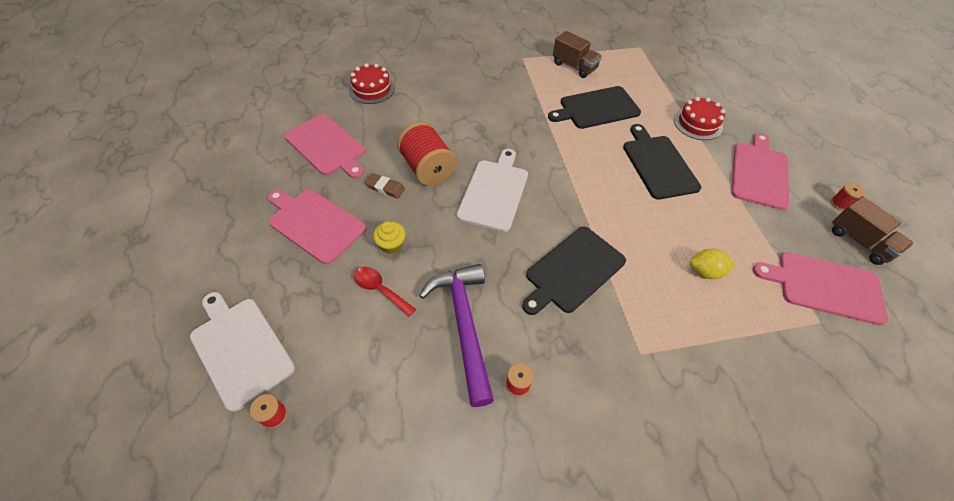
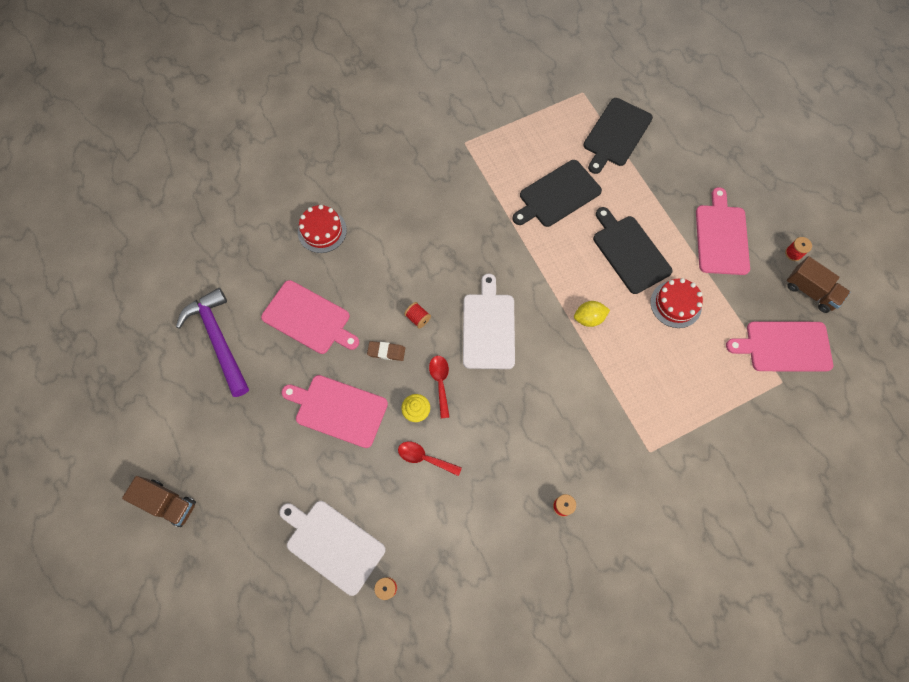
camera: 15 degrees left, 15 degrees up
(427, 226) = (440, 382): none -> red spoon
(428, 169) = (418, 318): red spool -> red spool, size x0.44
(464, 326) = (505, 470): purple hammer -> purple hammer (218, 340)
(573, 271) = (579, 391): black cutting board -> black cutting board (616, 134)
(574, 66) = (521, 141): brown truck -> brown truck (168, 503)
(698, 123) = (658, 189): red cake -> red cake (675, 304)
(705, 272) = (688, 360): yellow lemon -> yellow lemon (589, 318)

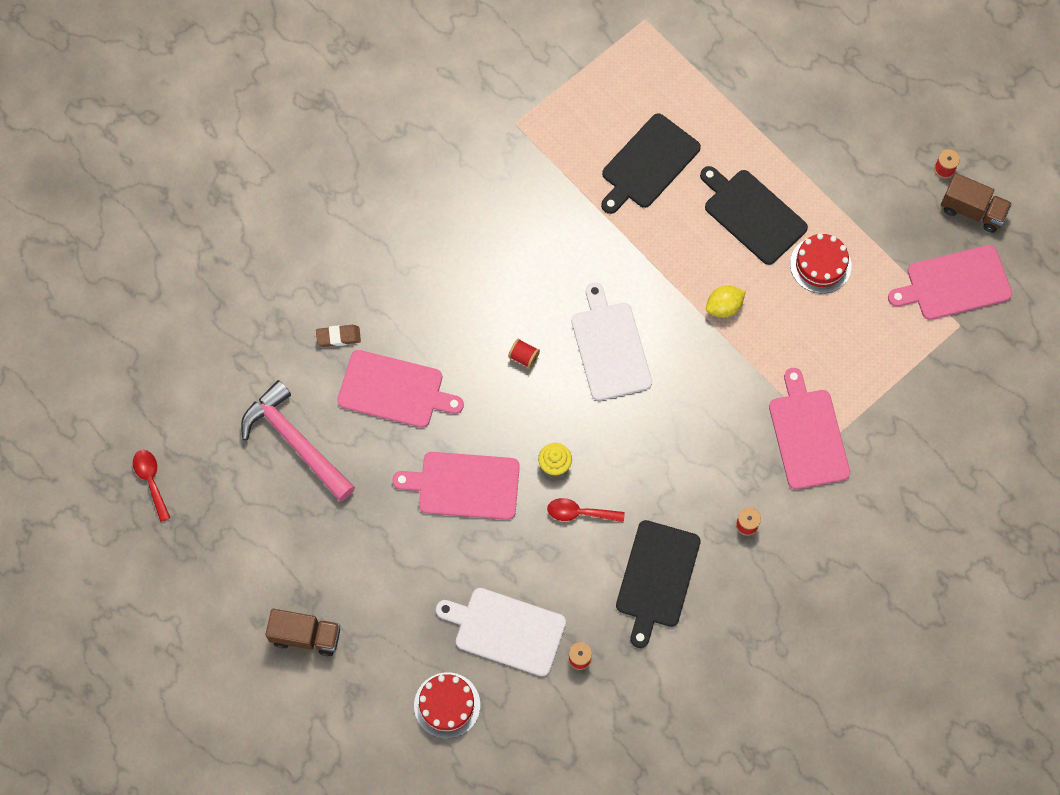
camera: 15 degrees left, 0 degrees up
(218, 340) = (296, 442): purple hammer -> pink hammer
(322, 231) = (374, 280): red cake -> red cake (447, 705)
(386, 352) = (499, 405): brown eraser -> brown eraser (338, 337)
(440, 382) = (572, 425): red spoon -> red spoon (151, 481)
(616, 134) = (700, 67): black cutting board -> black cutting board (657, 578)
(721, 236) = (856, 169): pink cutting board -> pink cutting board (807, 435)

